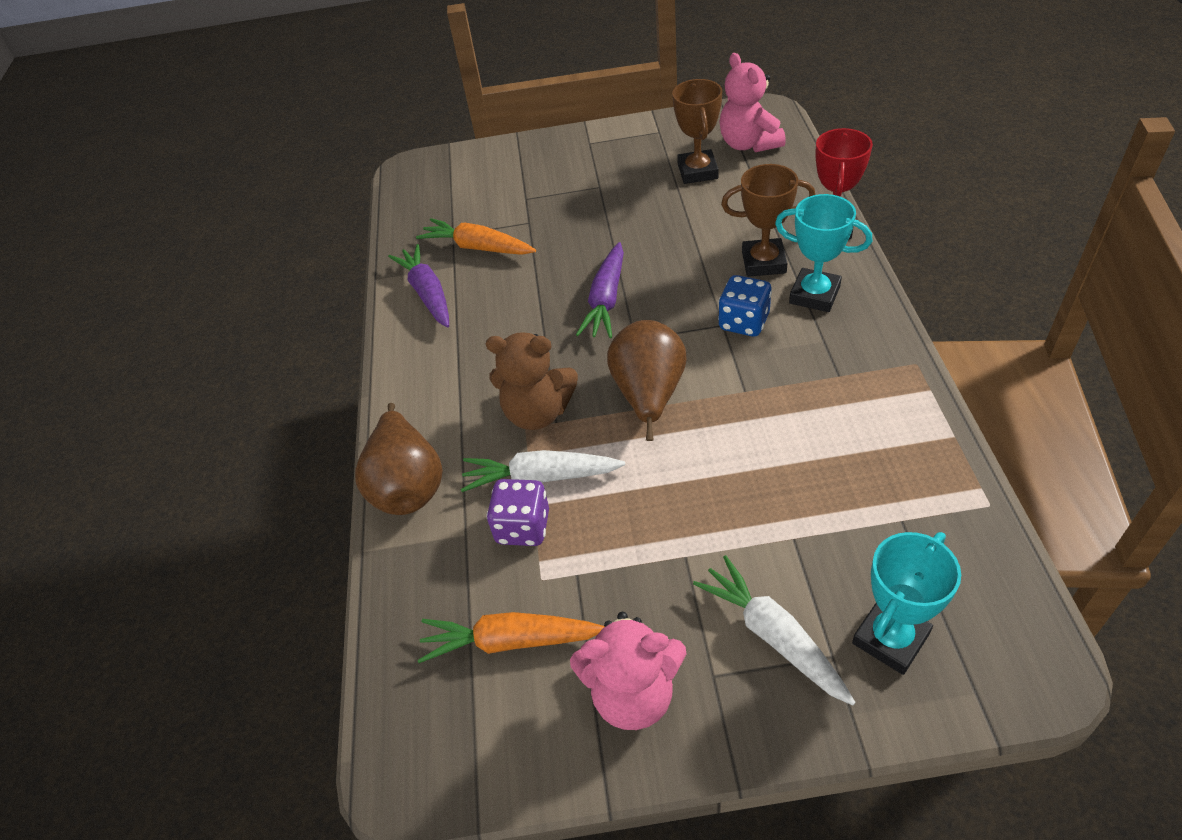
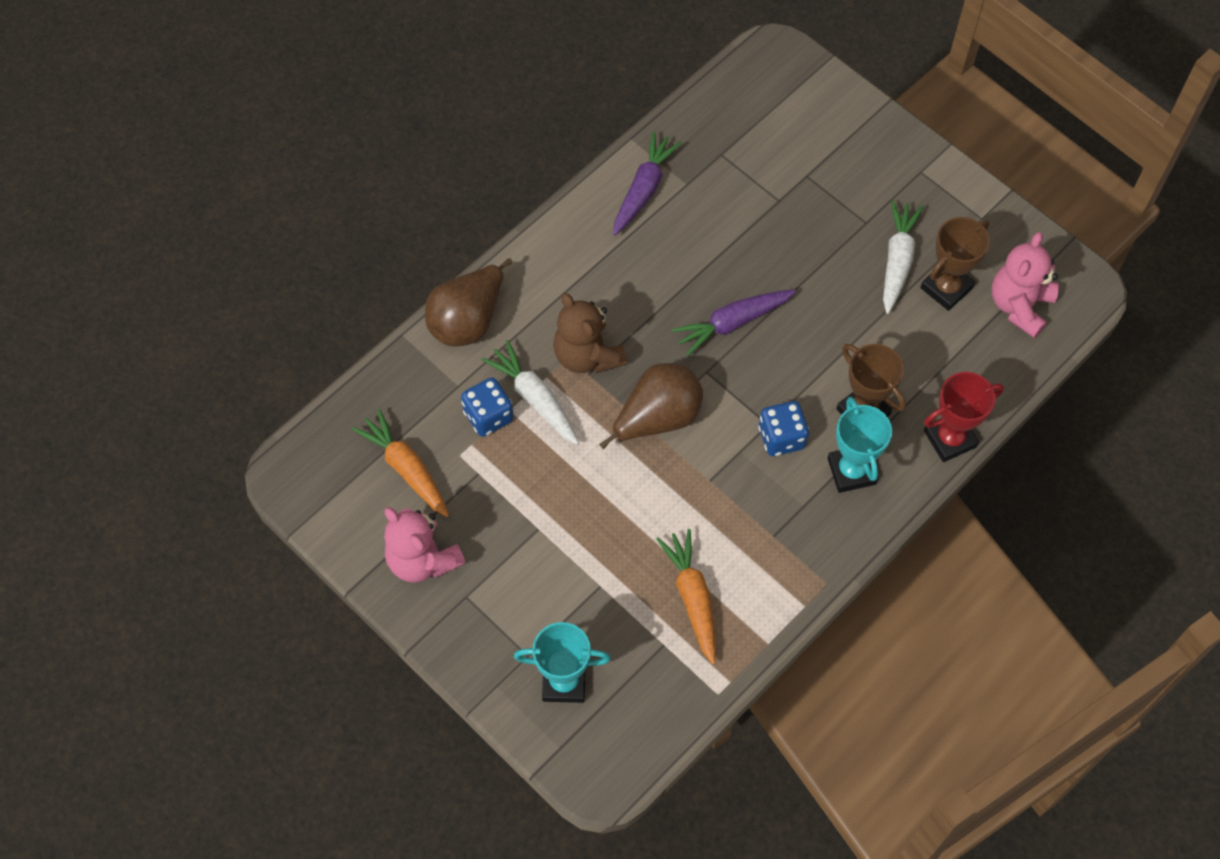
camera: 45 degrees right, 15 degrees up
(477, 247) = (720, 185): orange carrot -> orange carrot (692, 597)
(523, 527) = (488, 416): purple dice -> blue dice
(772, 635) = (517, 614): white carrot -> white carrot (897, 260)

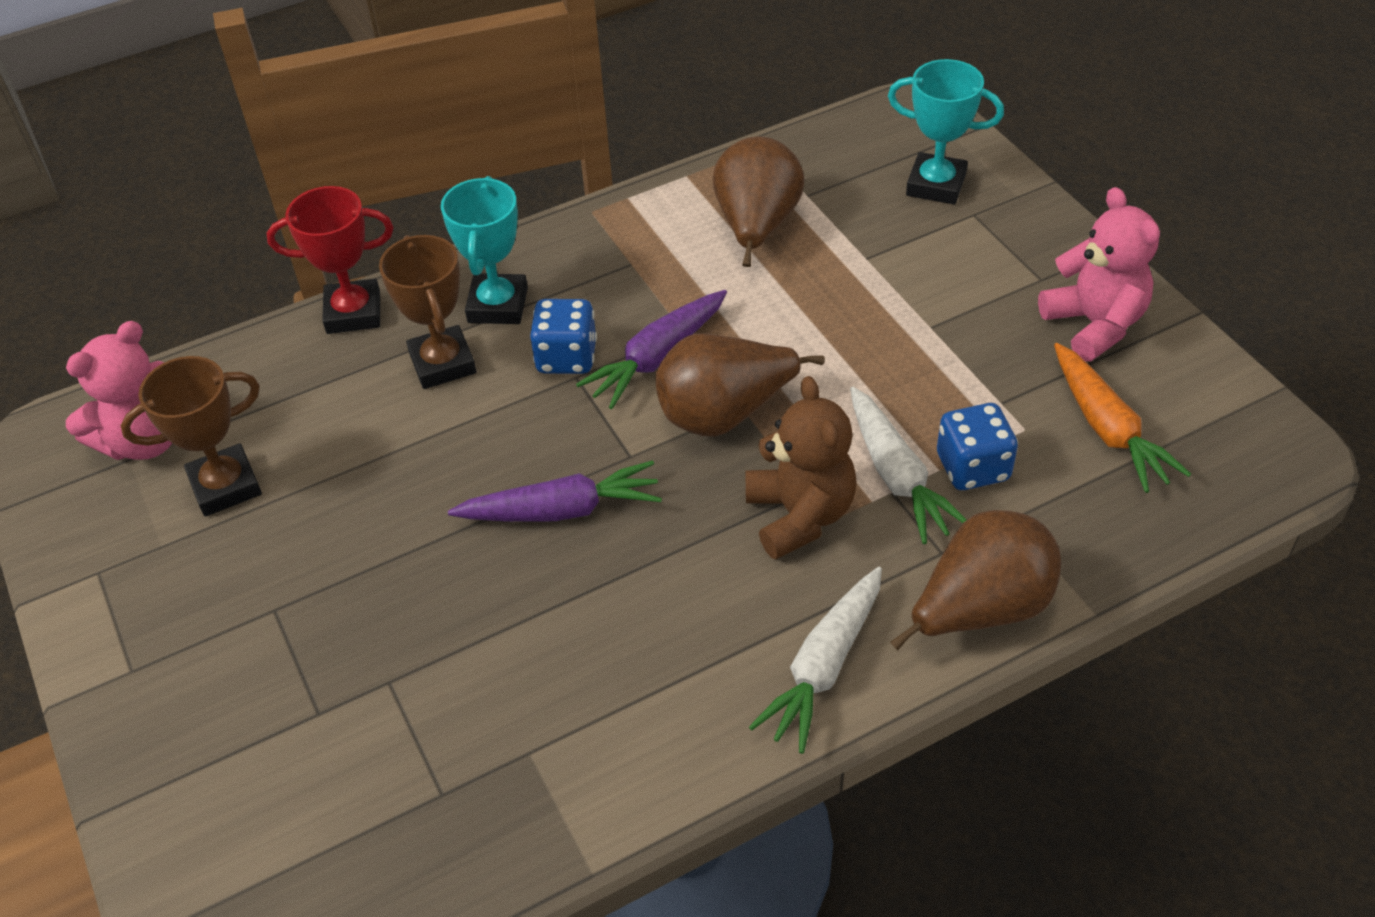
camera: 160 degrees left, 15 degrees down
(644, 189) = (609, 762): purple carrot -> purple carrot (657, 358)
(692, 597) = (756, 227): orange carrot -> brown pear
(897, 260) = (267, 540): white carrot -> white carrot (823, 667)

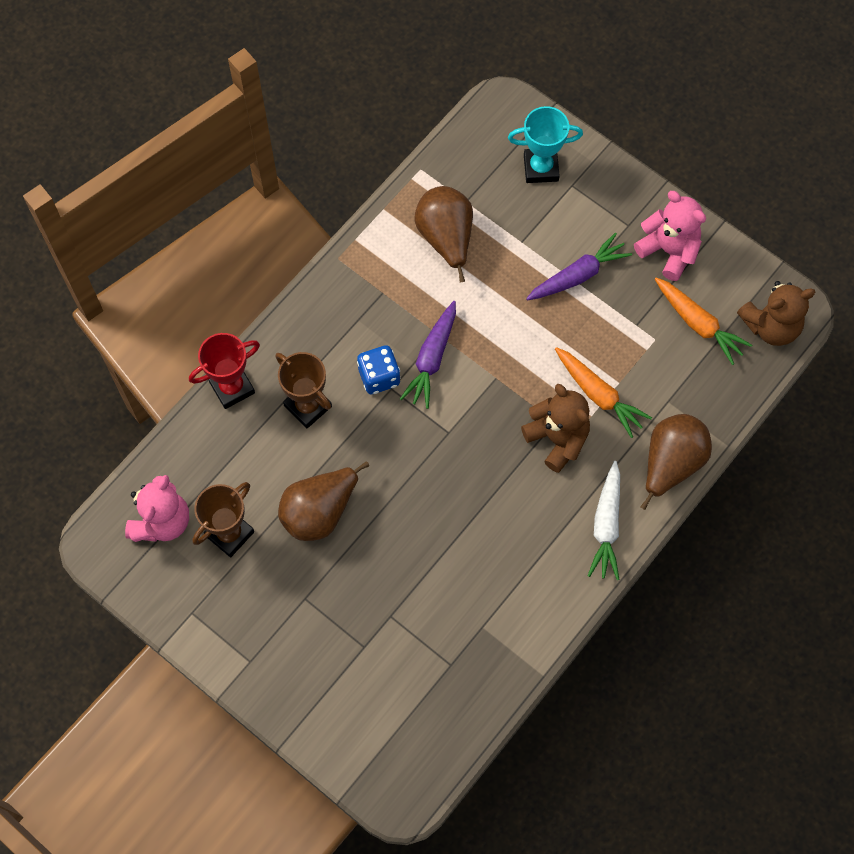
camera: 25 degrees left, 20 degrees up
(497, 305) = (318, 352): turquoise trophy -> none
(562, 510) = (428, 481): purple carrot -> purple carrot (578, 275)
(725, 414) = (488, 385): brown pear -> brown pear (319, 512)
(897, 476) = (599, 395): white carrot -> orange carrot
(972, 467) = (636, 375): blue dice -> none
(1236, 466) = (771, 326): none -> brown teddy bear

